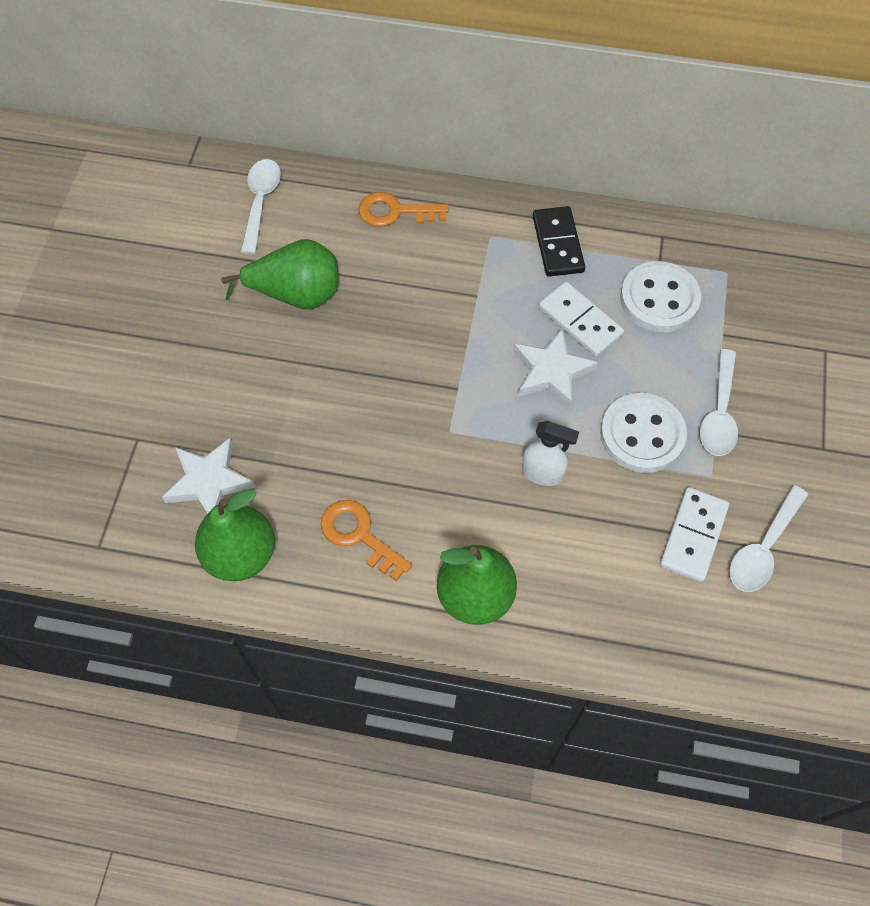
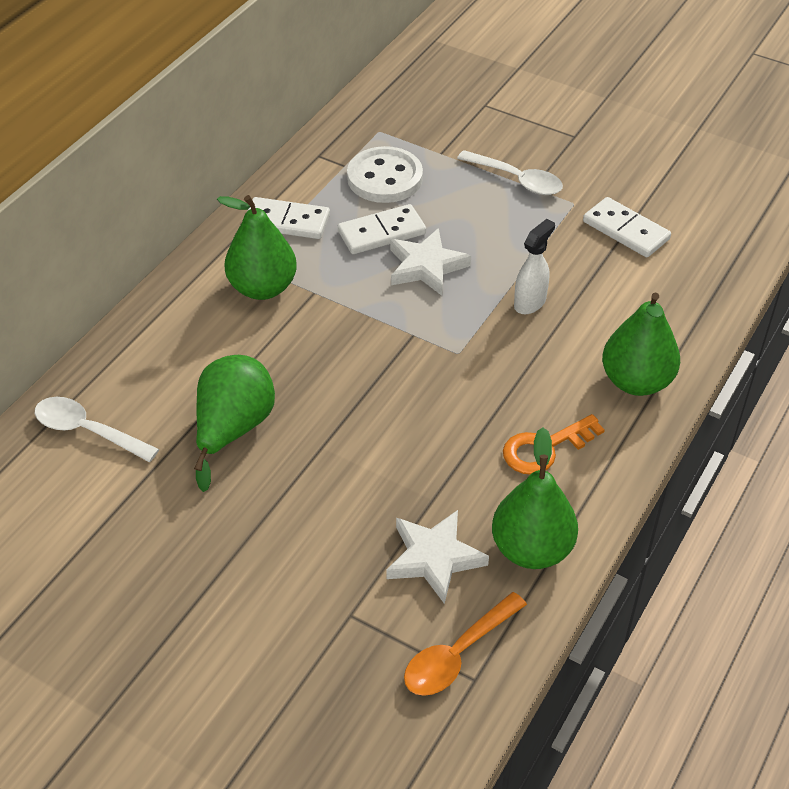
camera: 70 degrees left, 15 degrees down
(118, 527) = (457, 654): none -> orange spoon
(395, 212) = (174, 324): orange key -> none
(465, 256) = (263, 288): none -> green pear
(558, 244) = (287, 221): black domino -> white domino
(642, 435) = (517, 230): white button -> none
(763, 548) = (651, 196): white spoon -> none

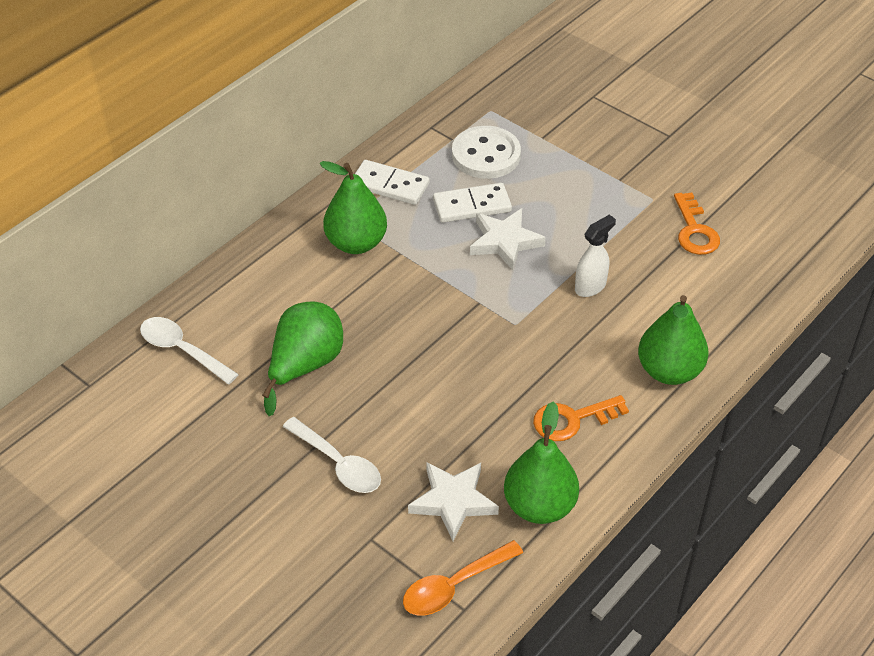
camera: 10 degrees right, 0 degrees up
(517, 180) = (606, 171): white spoon -> white spoon (338, 464)
(625, 230) = (694, 231): white domino -> orange key

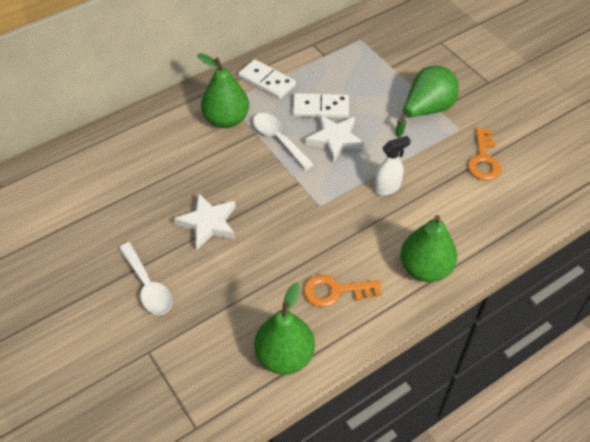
camera: 15 degrees right, 5 degrees up
(182, 350) = (73, 174): white spoon -> white spoon (278, 139)
(305, 365) = (154, 204): green pear -> green pear (426, 110)
(453, 501) = (220, 336): white star -> white star (208, 223)
(454, 586) = (195, 406): orange spoon -> none
(486, 155) = (345, 72): white button -> none

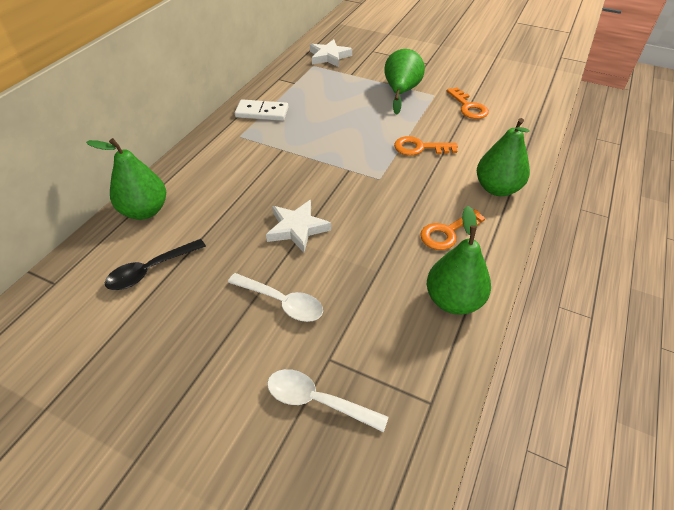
camera: 30 degrees left, 5 degrees down
(71, 208) = (150, 270): none -> black spoon
(226, 119) = (249, 149): green pear -> green pear (145, 211)
(278, 139) = (306, 147): white spoon -> white spoon (317, 400)
(320, 108) = (321, 115): white domino -> none
(335, 140) = (351, 132): white star -> white star (329, 57)
(387, 187) = (419, 148): white spray bottle -> orange key

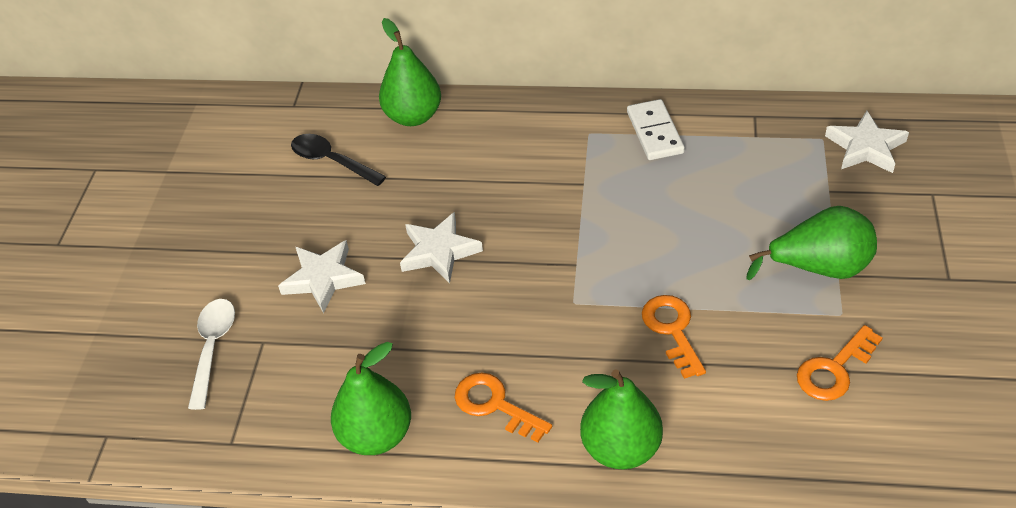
camera: 75 degrees right, 0 degrees up
(282, 302) = (323, 279): white spoon -> white star

